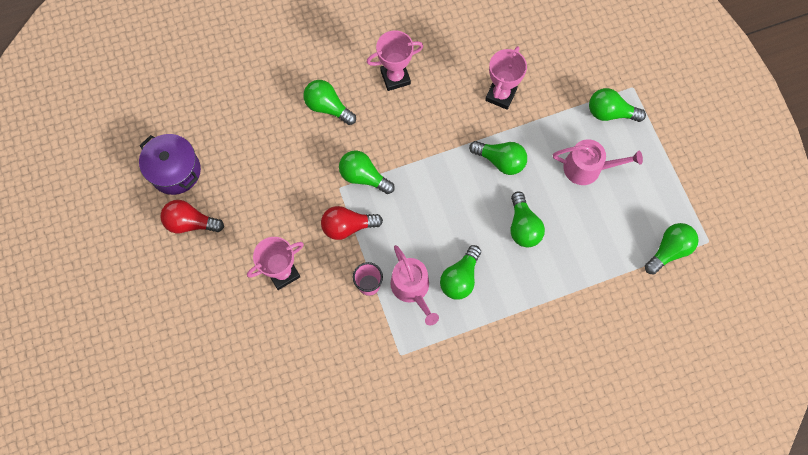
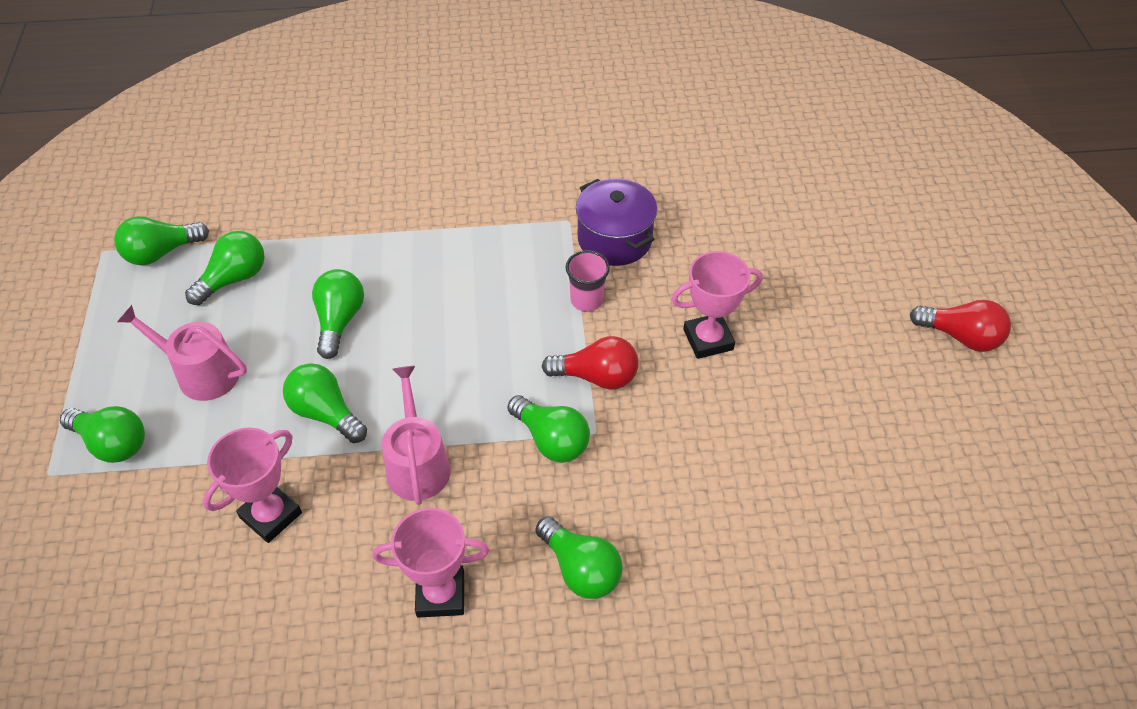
camera: 165 degrees left, 20 degrees down
(175, 171) = (871, 522): purple pot -> purple pot (614, 239)
(191, 223) = (846, 436): red light bulb -> red light bulb (960, 337)
(412, 288) = (527, 283): pink watering can -> pink watering can (417, 464)
(460, 278) = (457, 281): green light bulb -> green light bulb (234, 279)

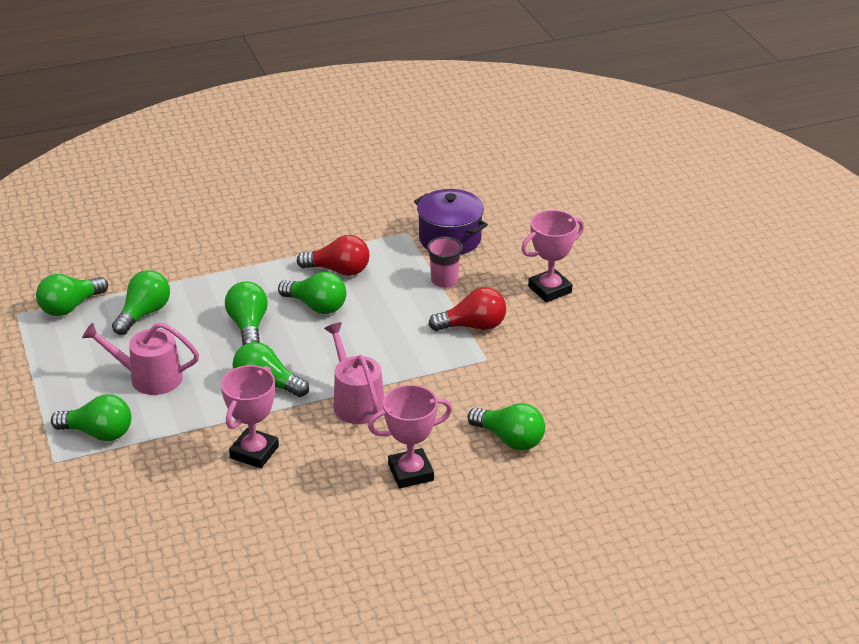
camera: 15 degrees left, 15 degrees down
(551, 440) = (454, 369): green light bulb -> green light bulb (316, 306)
(960, 337) = (738, 257): red light bulb -> red light bulb (338, 270)

